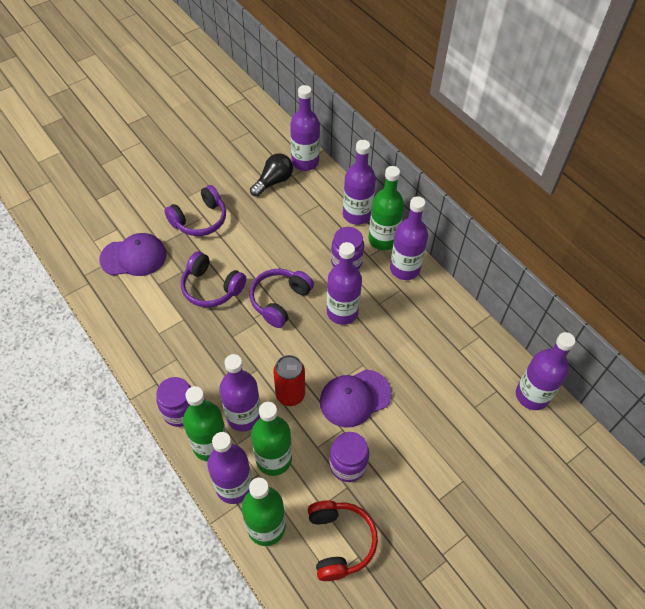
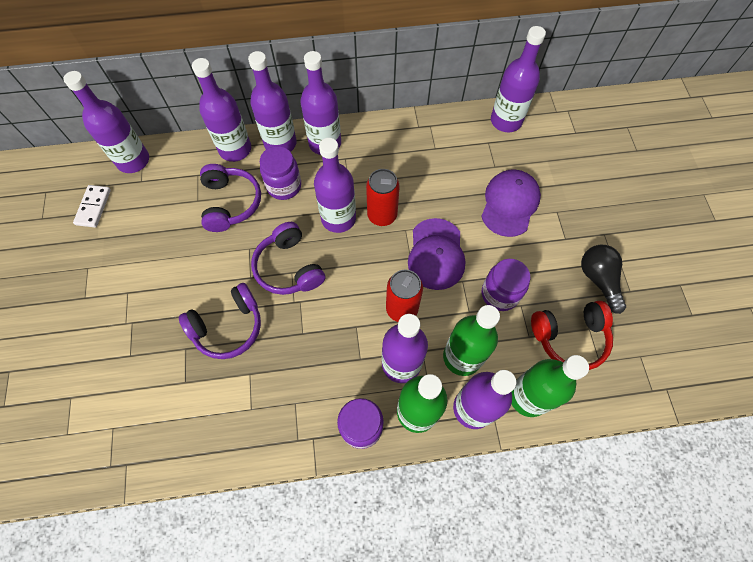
camera: 60 degrees left, 10 degrees up
(134, 257) = (126, 394): purple cap -> purple cap (509, 204)
(200, 220) = (128, 298): purple headphones -> purple headphones (231, 203)
(255, 162) = (93, 207): none -> white domino
(273, 181) = (135, 201): black light bulb -> black light bulb (598, 279)
(340, 542) = (569, 338): red headphones -> red headphones turned 150 degrees clockwise
(365, 341) = (382, 215): none -> red can
(383, 240) = (280, 143): green bottle -> purple bottle

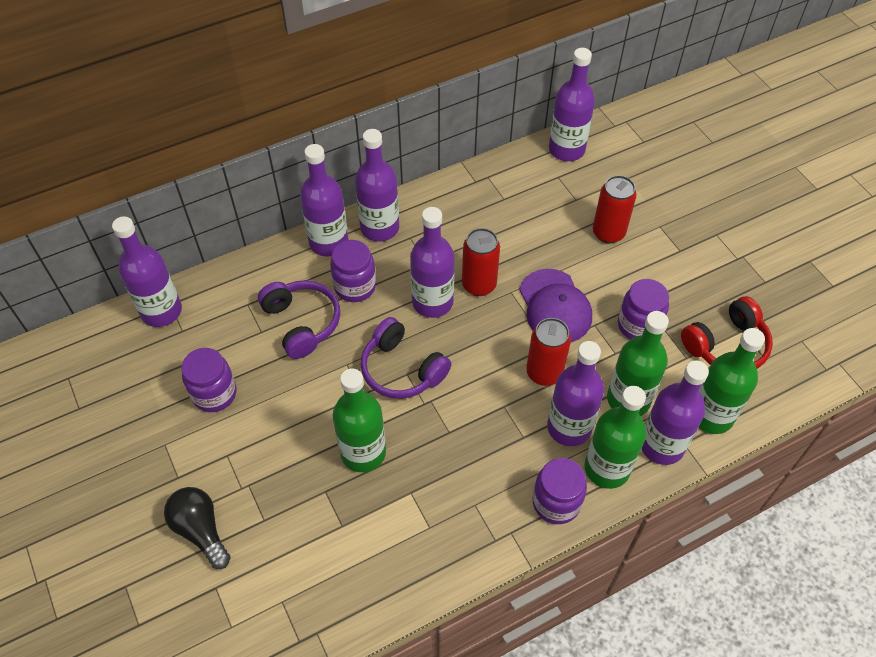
camera: 20 degrees left, 10 degrees down
(93, 207) = (138, 376): white domino -> none
(141, 239) = (214, 394): none -> purple jar
(228, 327) = (363, 452): purple headphones -> green bottle
(235, 149) = (279, 264): purple bottle -> none
(509, 204) = (608, 233): purple cap -> red can
(598, 279) = (730, 280): black light bulb -> black light bulb (201, 530)

